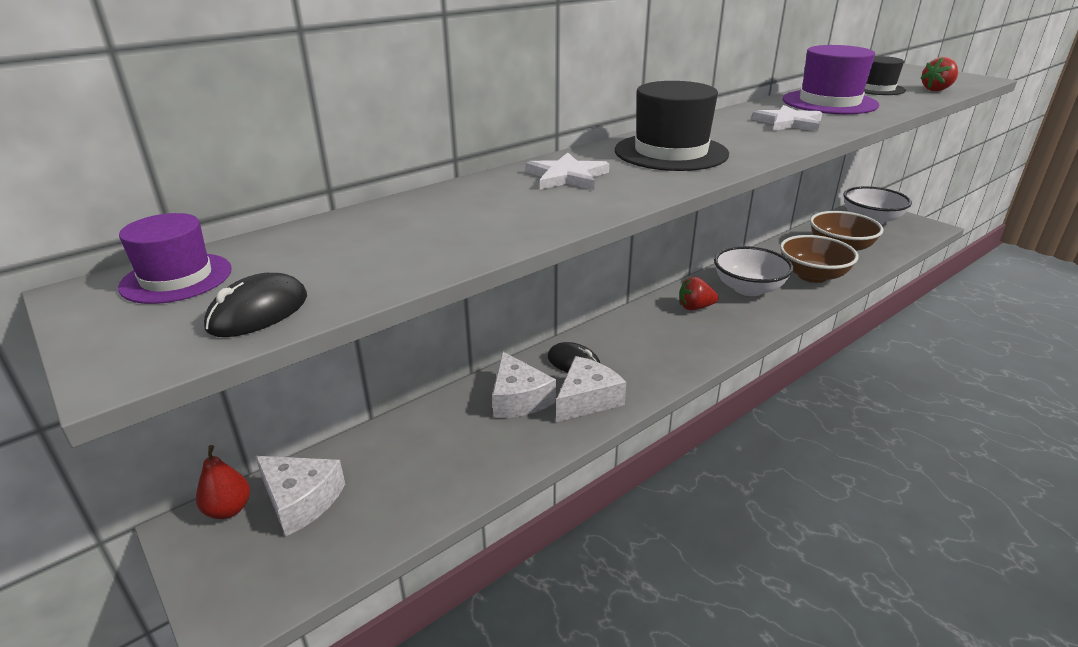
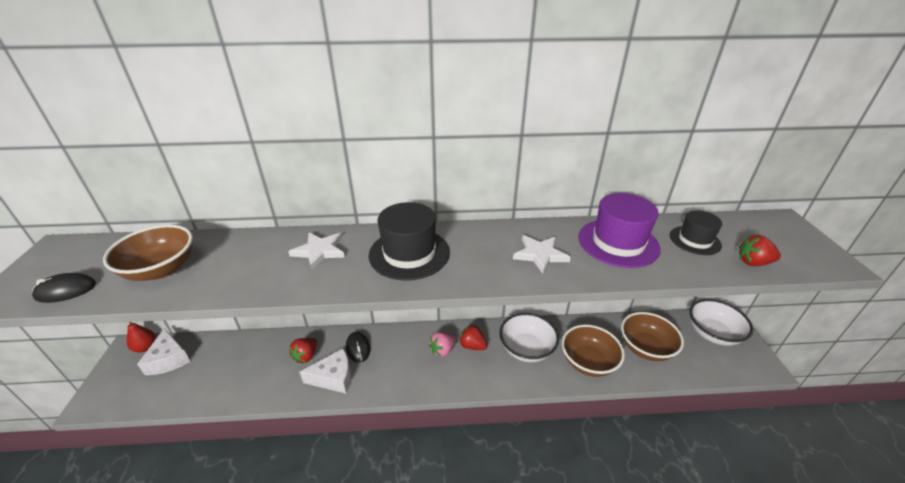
camera: 35 degrees right, 5 degrees up
(176, 278) = (83, 252): purple hat -> none
(380, 248) = (161, 269): none -> brown bowl
(518, 399) = (306, 356): white cheese -> red strawberry
(671, 323) = (442, 350): none -> pink strawberry

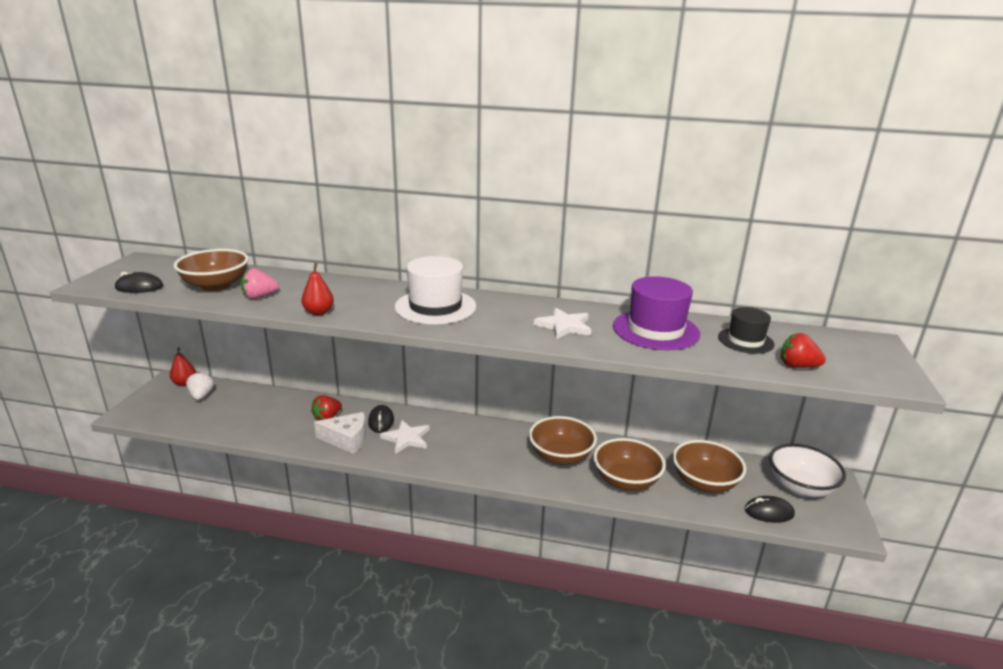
camera: 15 degrees right, 10 degrees down
(169, 359) = (201, 396): white cheese -> white strawberry
(293, 287) = (319, 312): none -> red pear
(319, 251) = (354, 293): white star -> white star (406, 438)
(409, 253) = (435, 307): black hat -> white hat
(442, 350) = (467, 439): pink strawberry -> pink strawberry (259, 296)
(472, 346) = (501, 442): red strawberry -> none
(526, 349) = (561, 456): white bowl -> brown bowl
(704, 365) = (769, 512): none -> black mouse

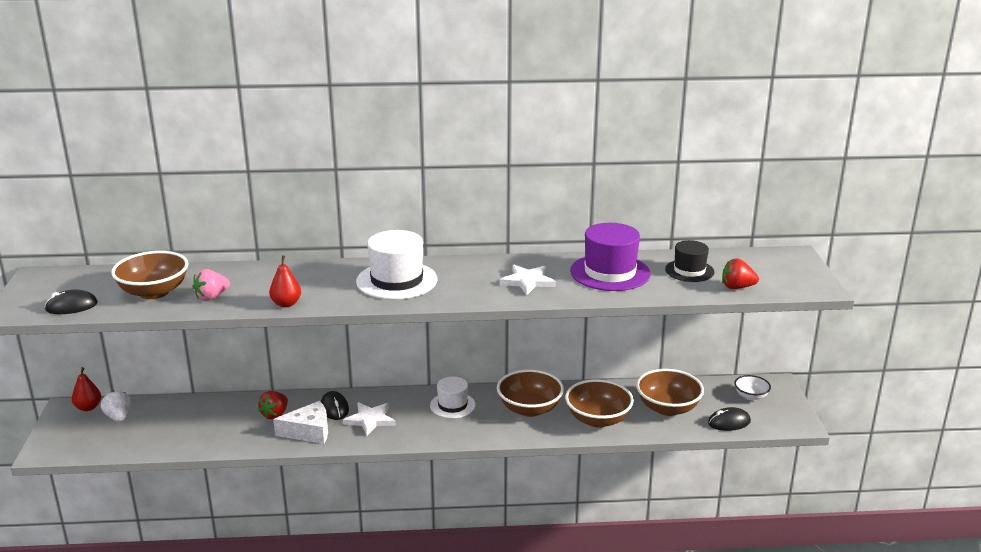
camera: 15 degrees left, 0 degrees up
(488, 438) = (452, 405): none -> white hat
(800, 487) = (751, 396): white bowl -> white bowl, size x0.55

